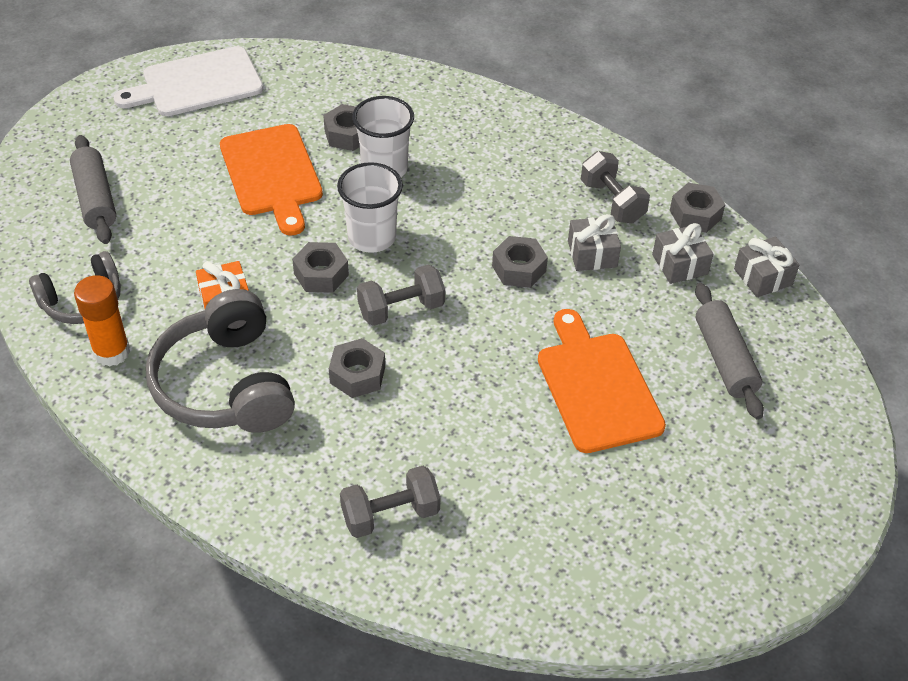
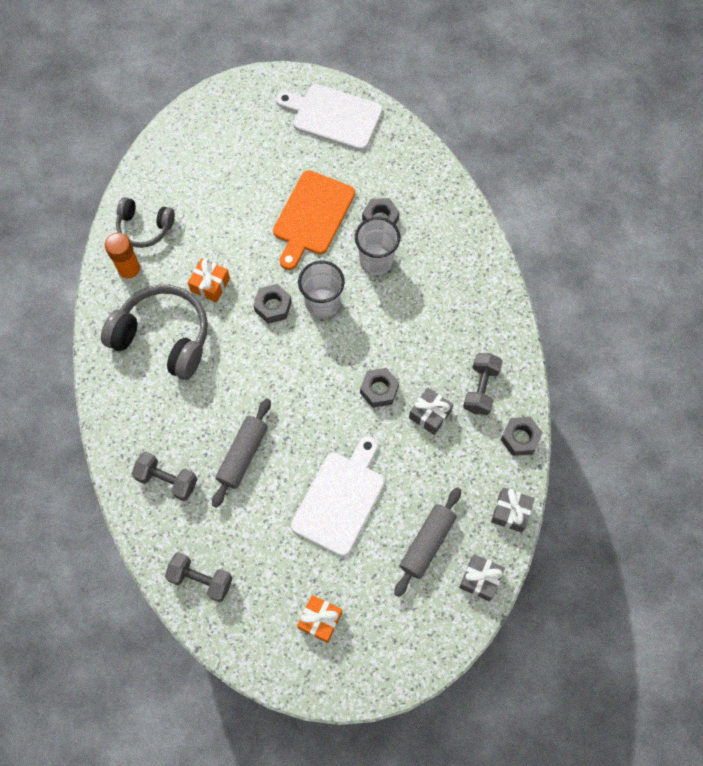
camera: 45 degrees right, 20 degrees up
(95, 199) = (208, 162): grey rolling pin -> grey rolling pin (243, 455)
(225, 384) = (163, 337): grey headphones -> grey headphones turned 90 degrees clockwise
(357, 375) = (230, 386): grey nut -> none
(401, 309) = (291, 364): grey dumbbell -> grey dumbbell (201, 579)
(596, 387) = (340, 499): orange cutting board -> white cutting board
(679, 264) = (472, 463): grey gift -> grey gift (480, 579)
(712, 509) = (320, 620): none -> orange gift

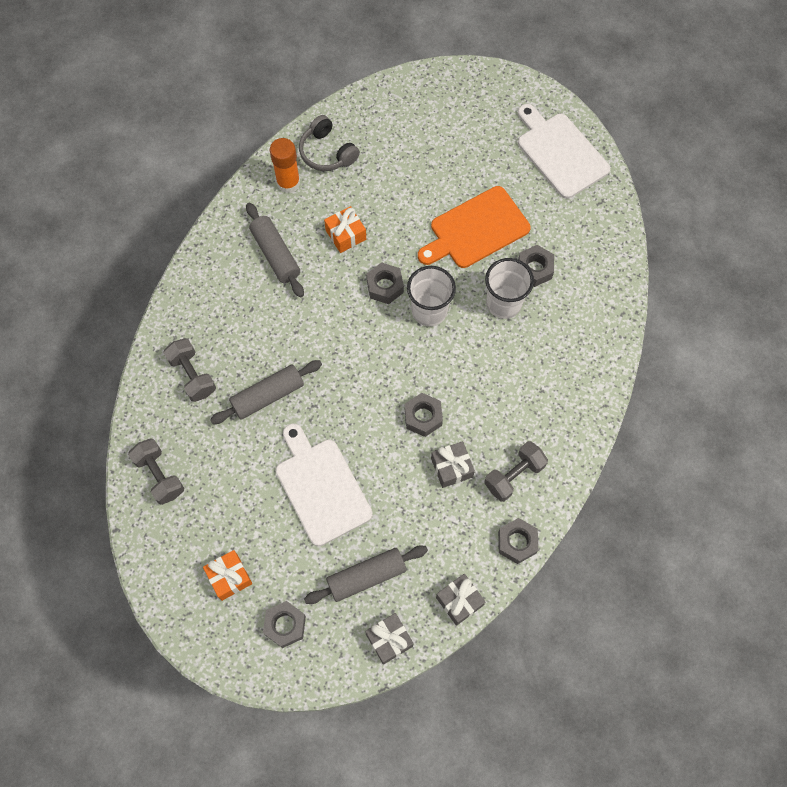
camera: 35 degrees right, 0 degrees up
(163, 337) = (275, 254): grey headphones -> grey rolling pin
(340, 499) = (321, 487): white cutting board -> white cutting board turned 90 degrees counterclockwise
(392, 626) = (285, 625): none -> grey nut

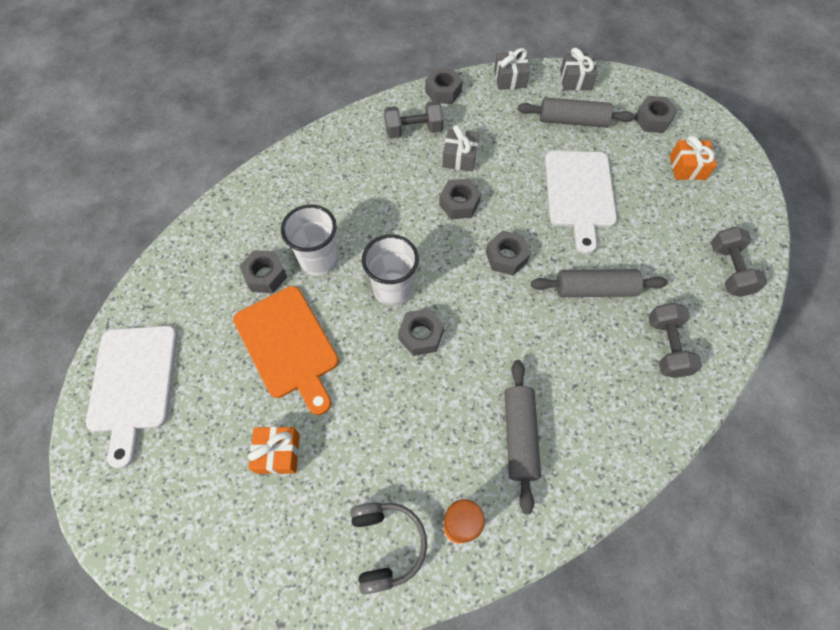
camera: 150 degrees left, 5 degrees down
(346, 235) = (427, 416): orange gift -> orange gift (278, 453)
(354, 386) = (506, 257): none -> grey nut
(476, 230) = (288, 345): orange cutting board -> orange cutting board turned 60 degrees clockwise

